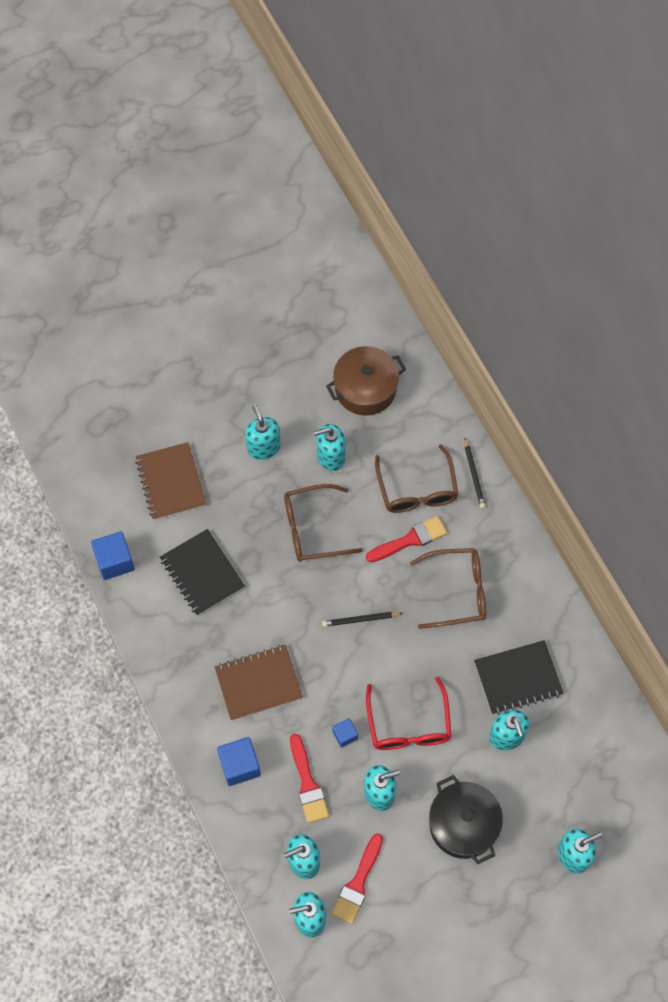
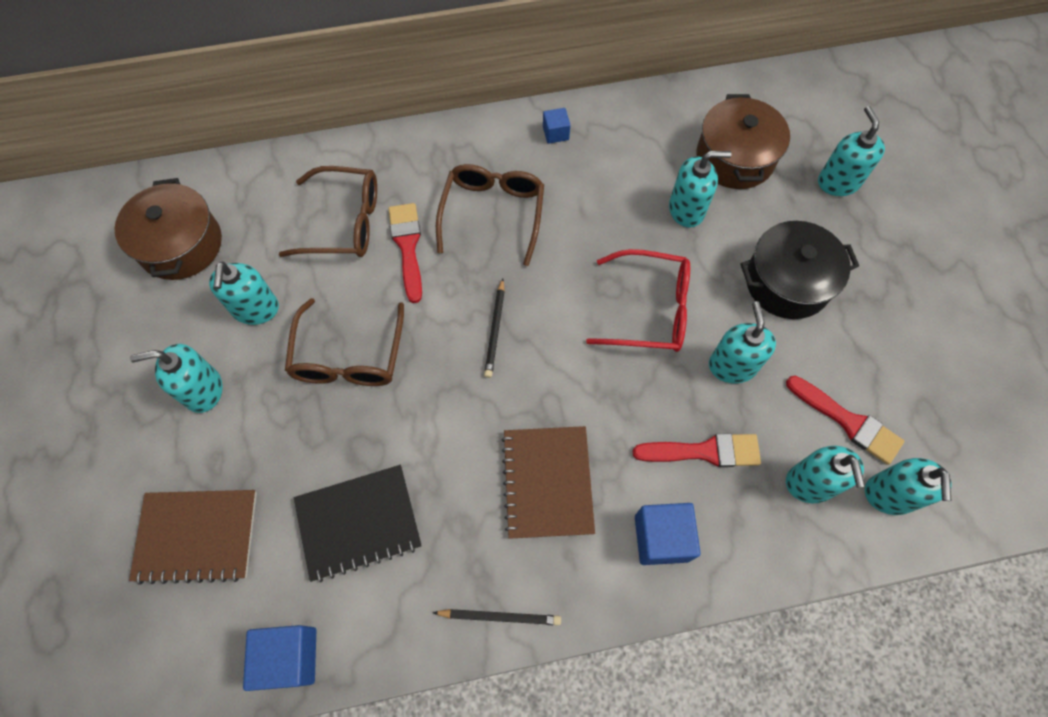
camera: 75 degrees left, 0 degrees up
(345, 735) = (647, 388): blue cube -> blue cube (555, 133)
(474, 475) = (350, 159): black pencil -> black pencil (499, 617)
(518, 678) = (619, 181): black notebook -> none
(571, 766) = (735, 158): none -> brown pot

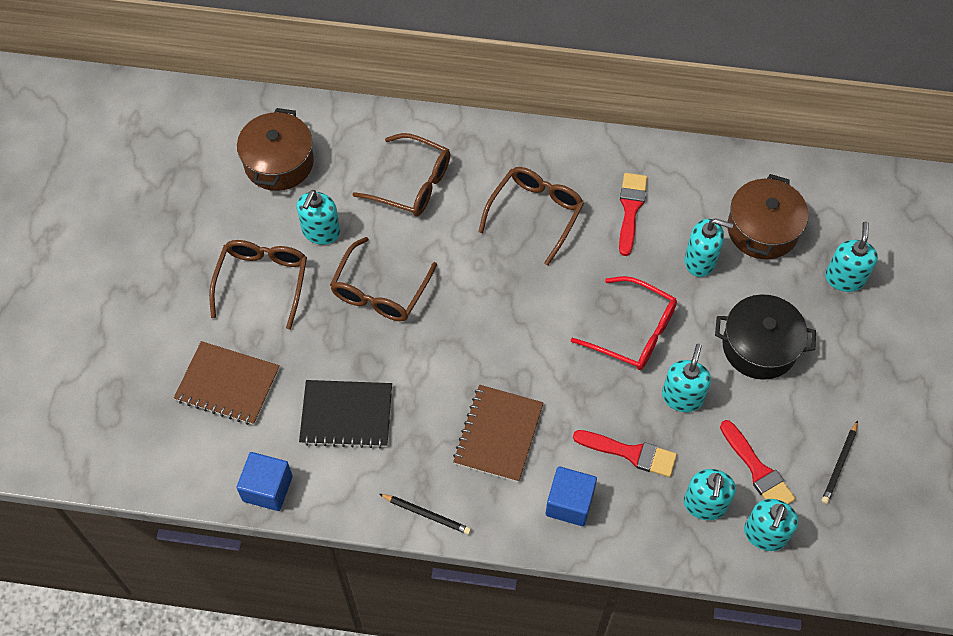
camera: 20 degrees right, 5 degrees down
(203, 390) = (263, 281): turquoise soap dispenser -> brown glasses
(408, 247) = (456, 220): red brush -> red brush (630, 210)
(495, 330) = (502, 307): black pencil -> black pencil (839, 464)
(555, 133) = (615, 161): blue cube -> none

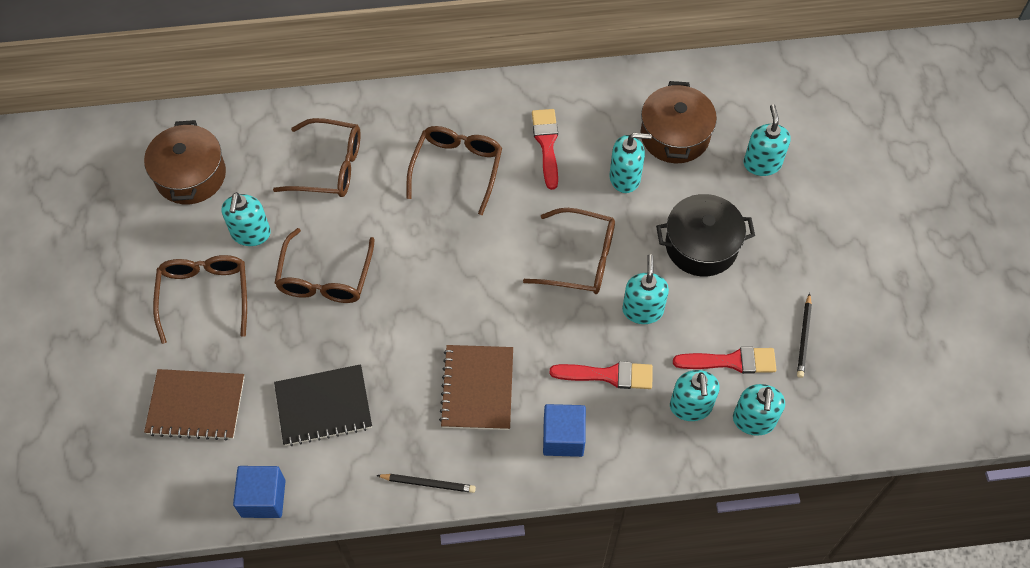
camera: 15 degrees left, 0 degrees up
(634, 332) = (581, 259): red glasses -> brown glasses
(757, 470) = (730, 361): red brush -> red brush turned 45 degrees counterclockwise

